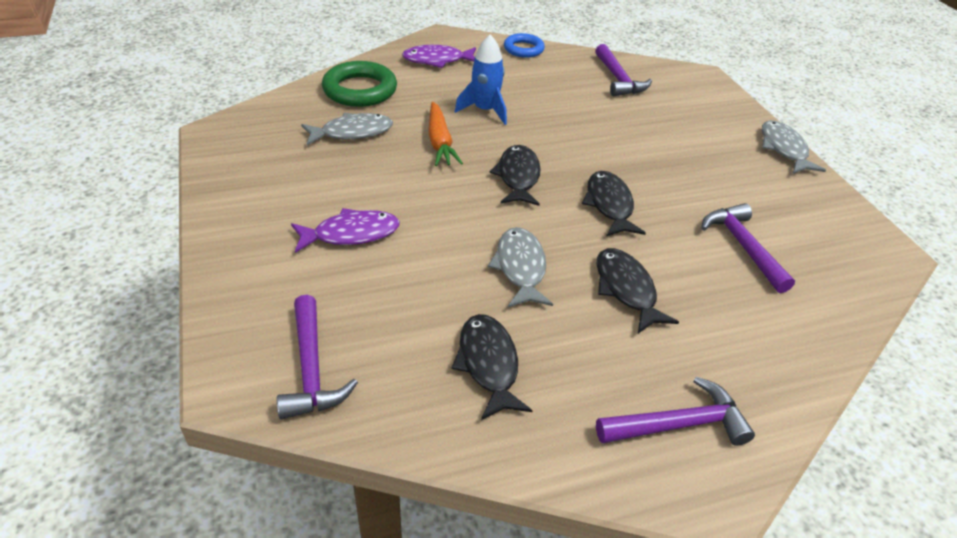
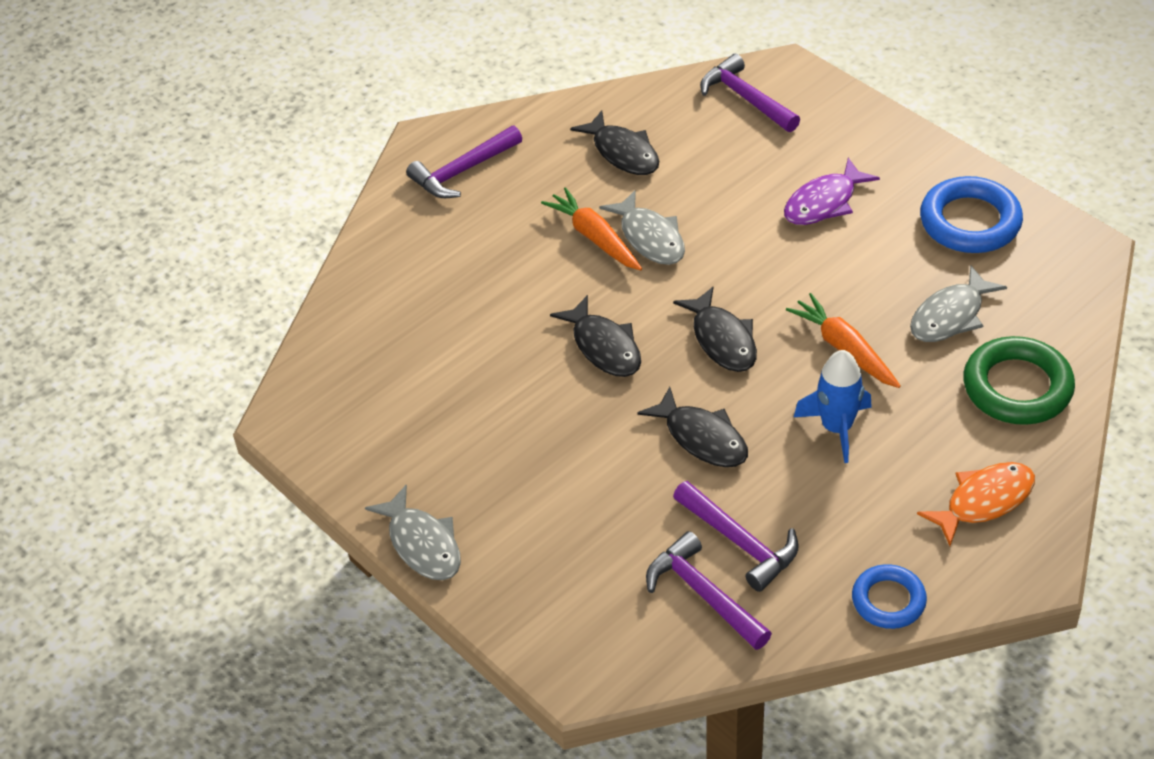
camera: 160 degrees right, 5 degrees up
(264, 176) = (970, 222): none -> blue ring
(437, 60) = (984, 501): purple fish -> orange fish
(570, 288) = (594, 237): none -> orange carrot
(626, 289) = (544, 258): black fish -> black fish (702, 438)
(743, 247) = (446, 355): purple hammer -> purple hammer (739, 542)

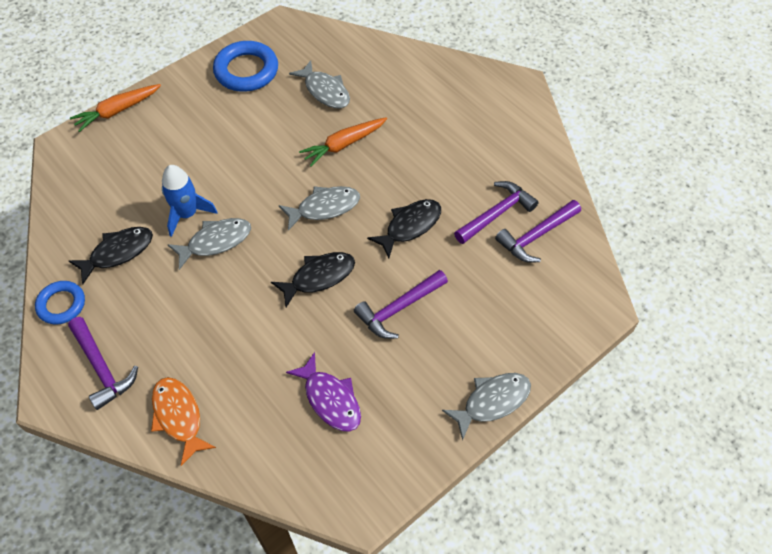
camera: 90 degrees left, 10 degrees up
(594, 237) = (206, 277): orange carrot -> orange carrot (117, 111)
(722, 339) = (324, 208): black fish -> grey fish
(746, 98) = (85, 171): purple hammer -> purple hammer (399, 308)
(824, 202) = (208, 139): purple fish -> purple fish (330, 399)
(836, 428) = (409, 156): blue rocket -> blue rocket (187, 214)
(888, 600) = (540, 148): blue ring -> blue ring (61, 304)
(984, 501) = (471, 97): orange fish -> orange fish (179, 417)
(1017, 387) = (387, 70): green ring -> none

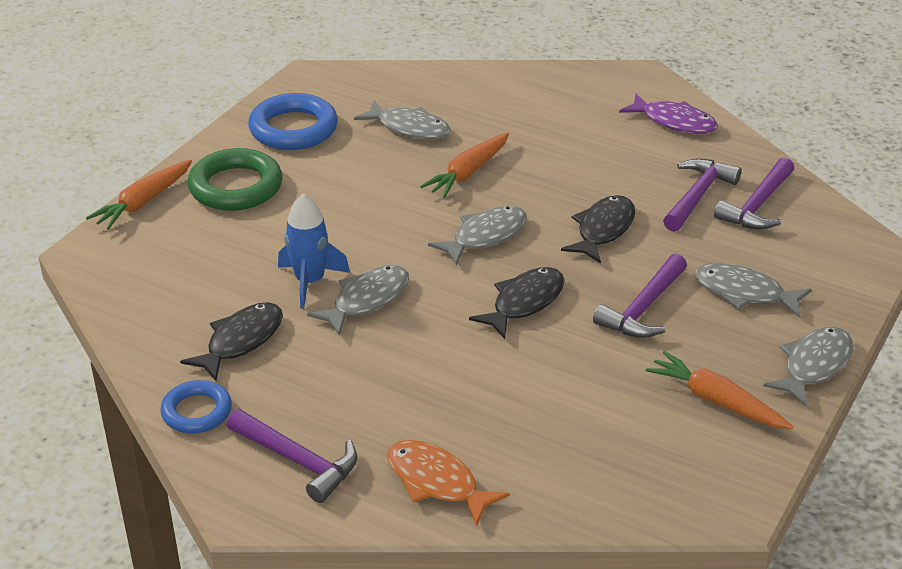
camera: 20 degrees left, 20 degrees down
(182, 114) = (236, 187): none -> green ring
(330, 399) = (619, 414): purple fish -> purple fish (674, 122)
(403, 410) = (716, 401): none -> orange carrot
(479, 317) = (744, 293): none -> grey fish

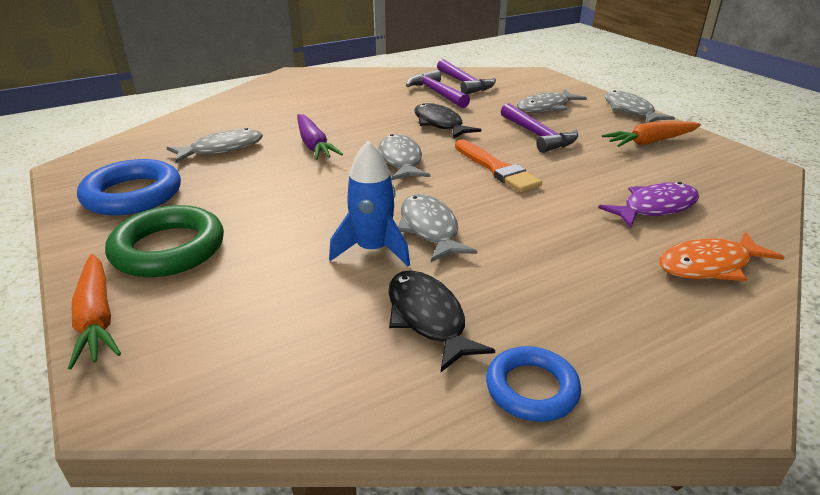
camera: 60 degrees left, 5 degrees down
(297, 461) = (652, 336): purple hammer -> none
(468, 173) = (314, 145): orange carrot -> purple carrot
(524, 303) = (496, 169): black fish -> orange brush
(674, 122) = (354, 79): purple fish -> purple fish (655, 208)

